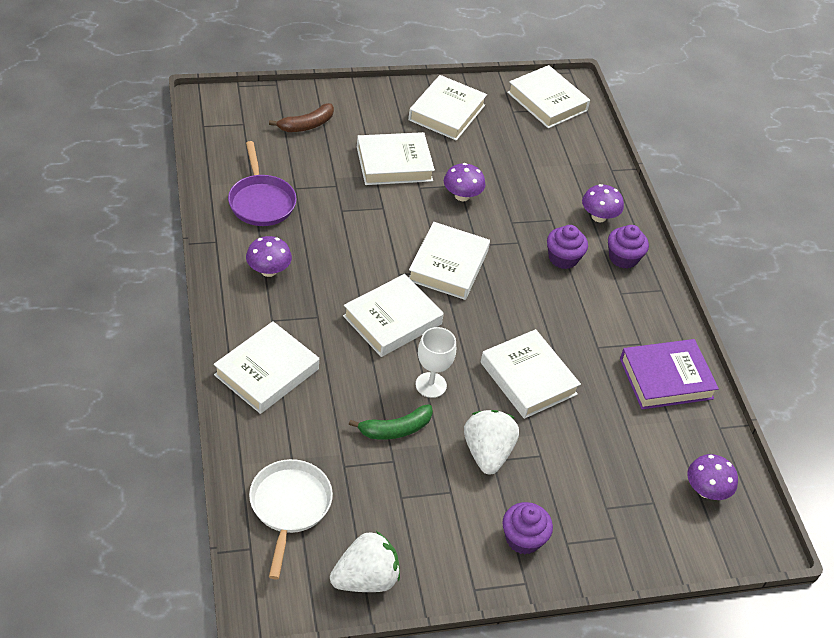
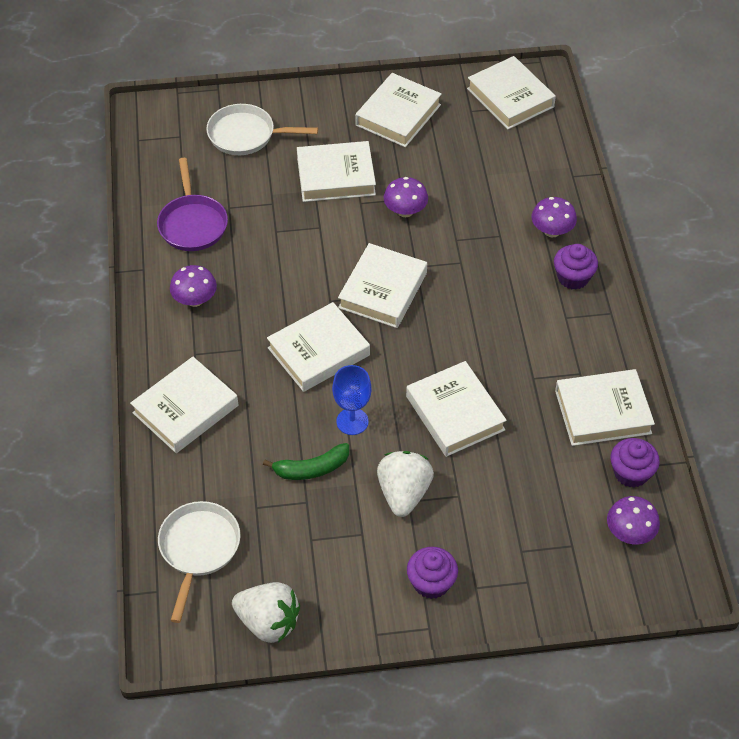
camera: 10 degrees right, 5 degrees up
(306, 125) = (246, 135): brown banana -> white pan
(365, 579) = (268, 622): white strawberry -> white strawberry turned 45 degrees clockwise
(431, 385) = (352, 421): white goblet -> blue goblet
(563, 258) = (507, 279): purple cupcake -> purple cupcake (631, 473)
(666, 378) = (602, 412): purple book -> white book

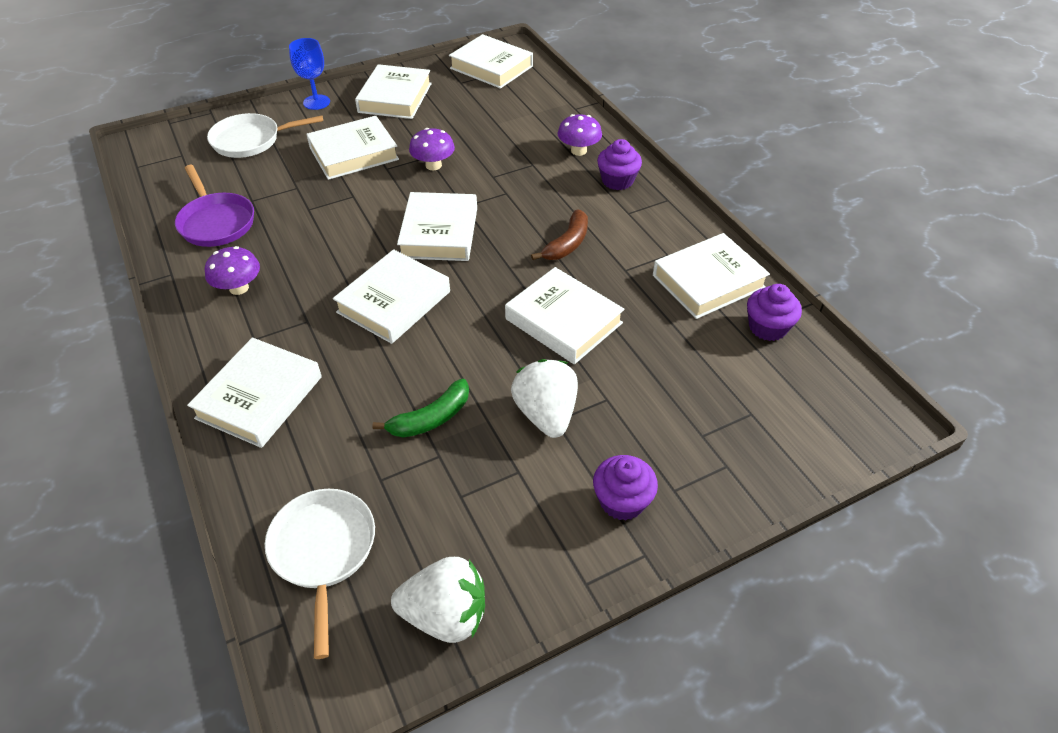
camera: 20 degrees left, 5 degrees down
(352, 421) = (457, 358): blue goblet -> blue goblet (316, 102)
(493, 335) = (567, 244): none -> brown banana
(630, 533) = (801, 383): purple mushroom -> none

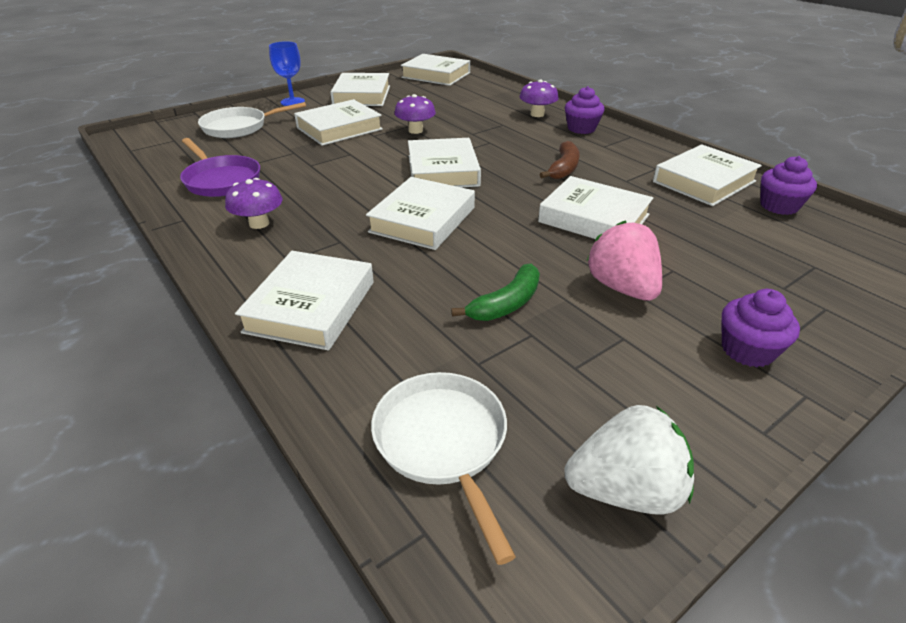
camera: 10 degrees left, 10 degrees down
(546, 414) = (622, 287): white strawberry -> pink strawberry

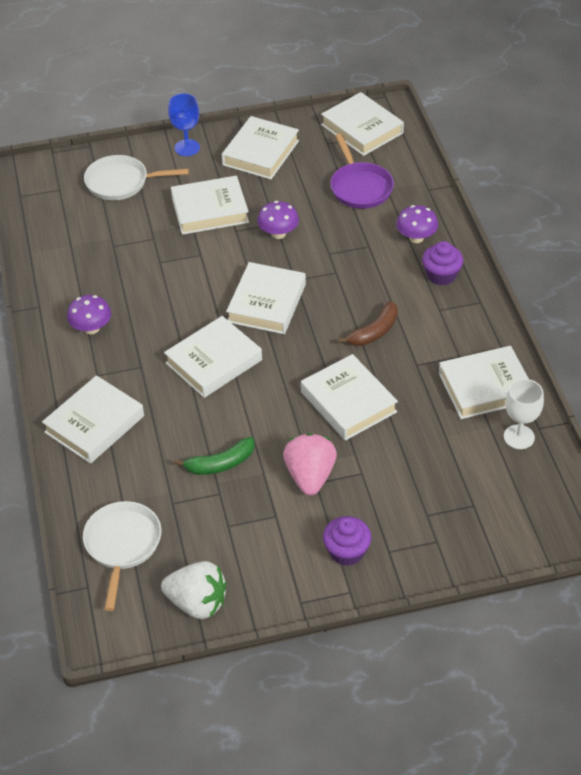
camera: 25 degrees right, 10 degrees up
(221, 180) = (81, 263): purple pan -> purple pan (360, 187)
(779, 206) = (519, 437): purple cupcake -> white goblet

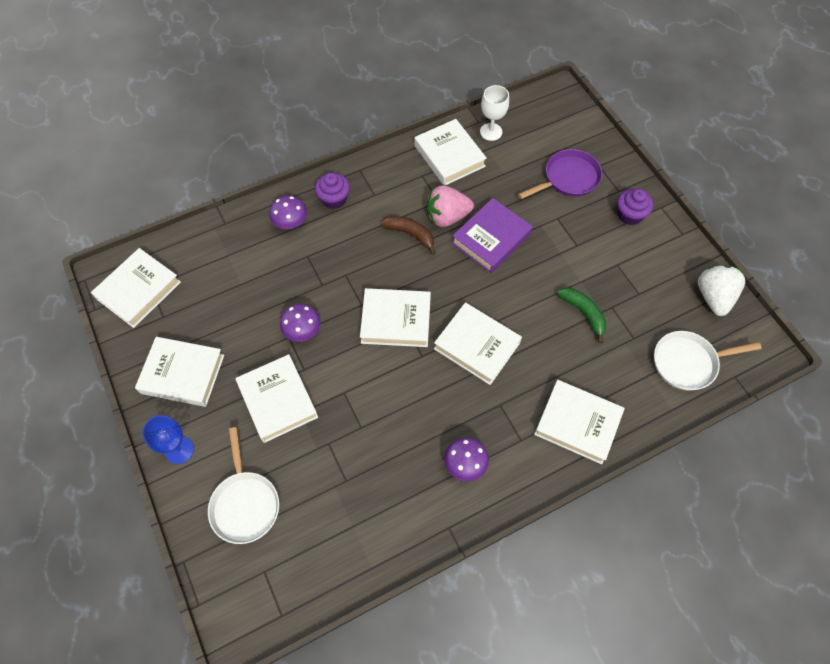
camera: 105 degrees left, 15 degrees up
(310, 476) = (572, 250): pink strawberry -> pink strawberry (447, 217)
(348, 402) = (491, 239): white book -> purple book
(360, 187) = (227, 277): purple pan -> purple pan (568, 178)

